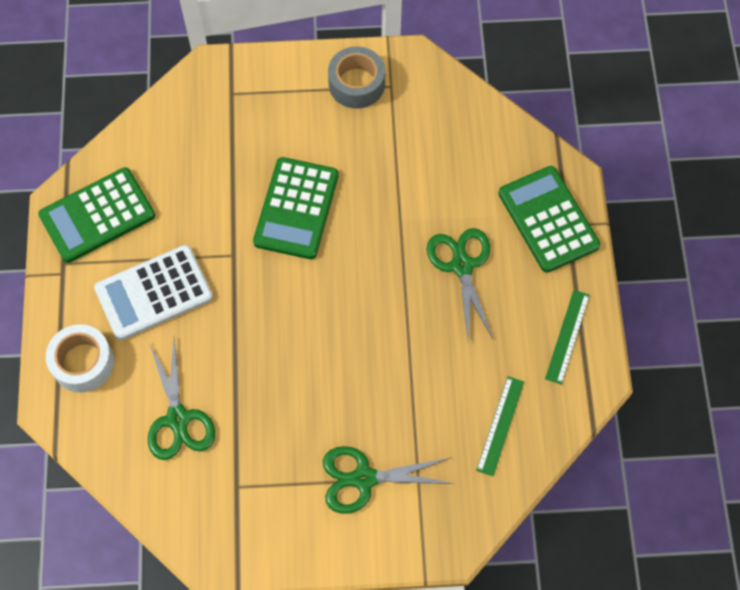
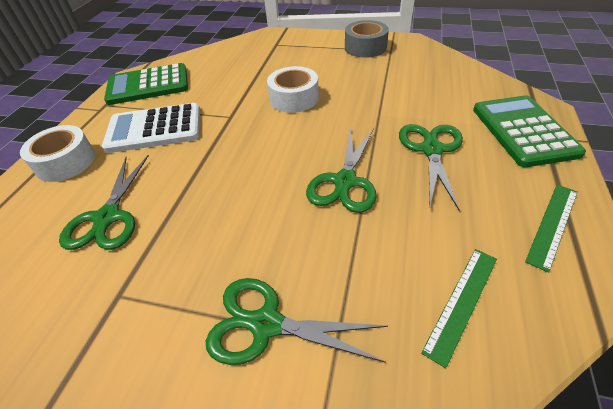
camera: 20 degrees right, 20 degrees down
(296, 209) = (294, 98): green calculator -> white tape
(387, 326) = (345, 182): none -> green scissors

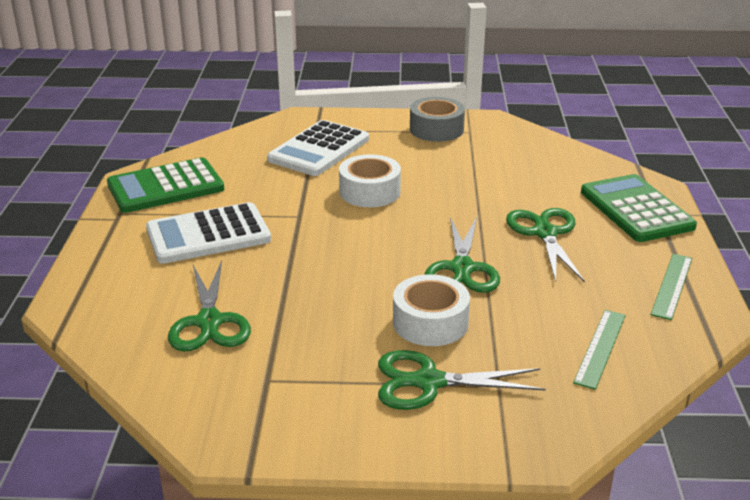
camera: 15 degrees left, 15 degrees down
(65, 162) = (114, 276): white tape -> white tape (430, 322)
(271, 60) = (319, 149): none -> white calculator

